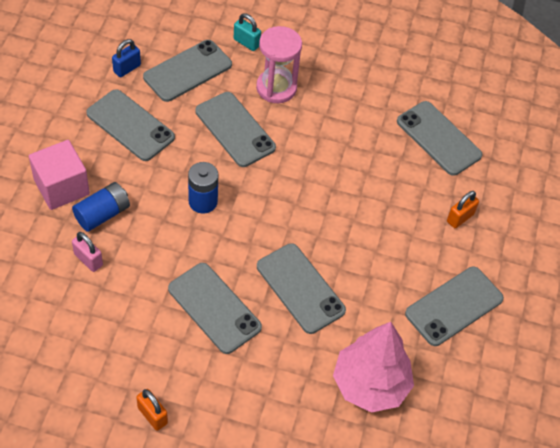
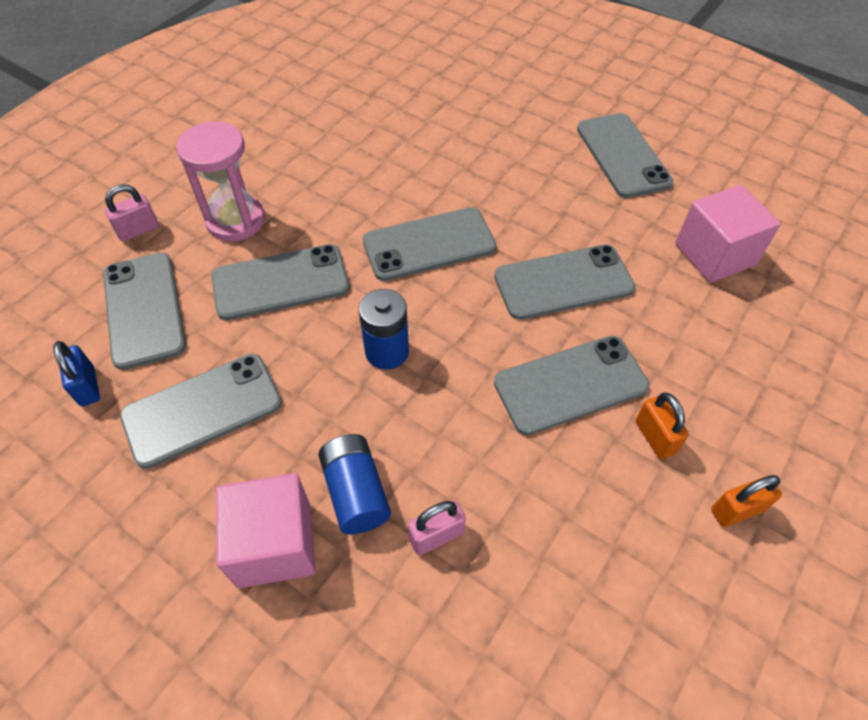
camera: 65 degrees left, 0 degrees up
(246, 43) = (138, 230): turquoise padlock -> pink padlock
(370, 384) = (714, 254): pink tree -> pink cube
(438, 138) = (393, 102): grey phone -> grey phone (429, 244)
(460, 218) = (508, 117): orange padlock -> orange padlock (655, 437)

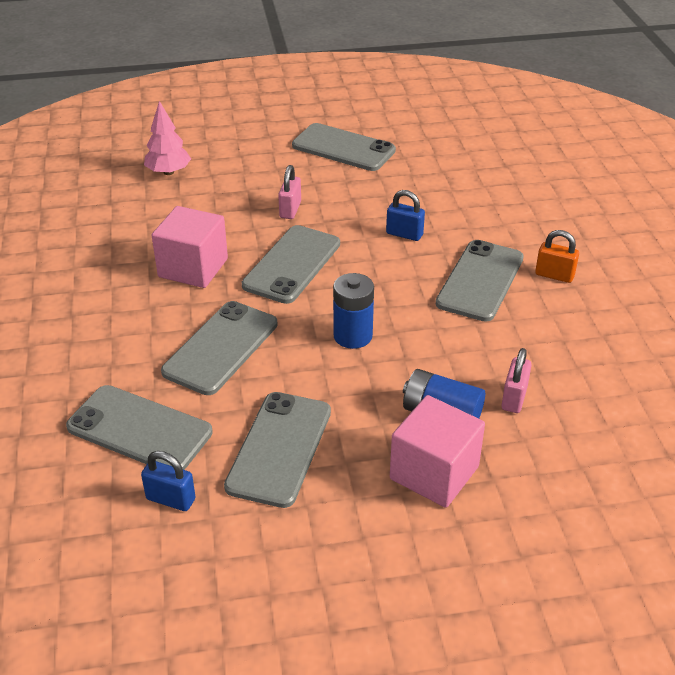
camera: 45 degrees left, 15 degrees down
(138, 230) = (50, 390): pink padlock -> pink padlock (290, 210)
(236, 220) = (125, 335): pink hourglass -> none
(446, 92) = (168, 172): none -> pink tree
(563, 282) = (404, 234): grey phone -> blue padlock
(714, 254) = (466, 171): pink cube -> pink cube (193, 268)
(736, 510) = (631, 279): orange padlock -> none

